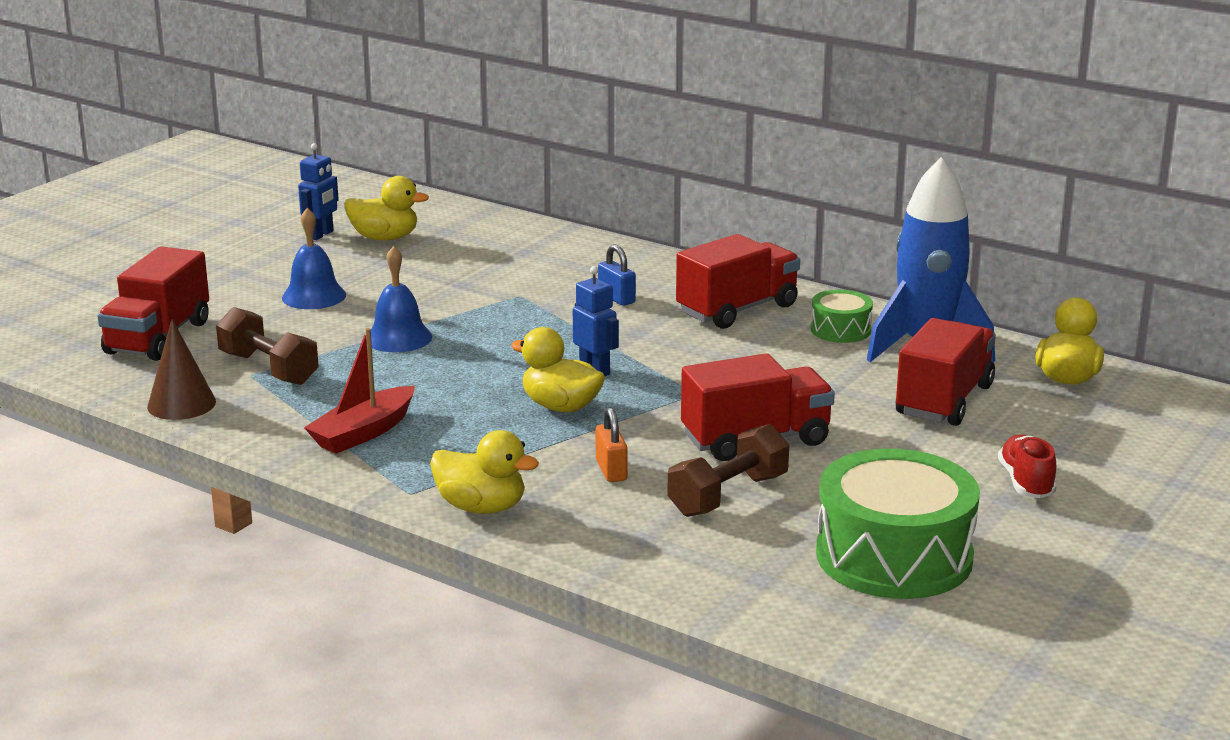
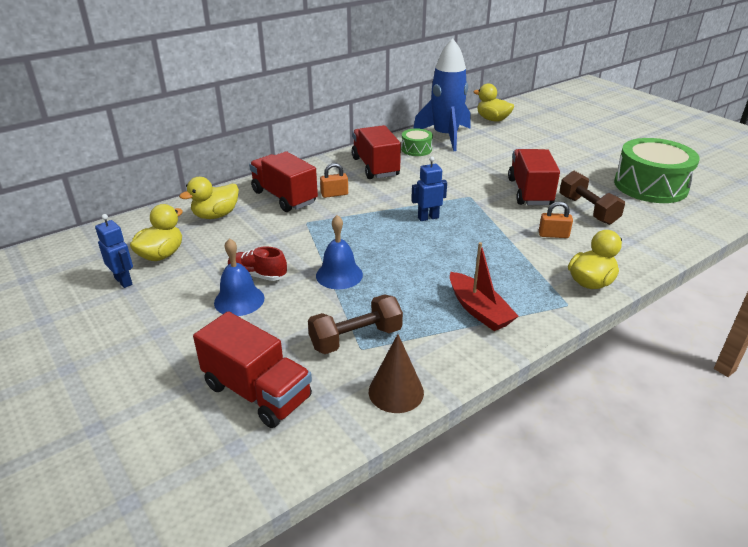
camera: 70 degrees left, 10 degrees up
(561, 407) = (470, 236): yellow duck -> yellow duck (216, 215)
(616, 298) = (334, 194): blue padlock -> orange padlock
(944, 400) = (503, 145): red truck -> red truck (284, 197)
(1026, 482) = (586, 147): red shoe -> red shoe (257, 275)

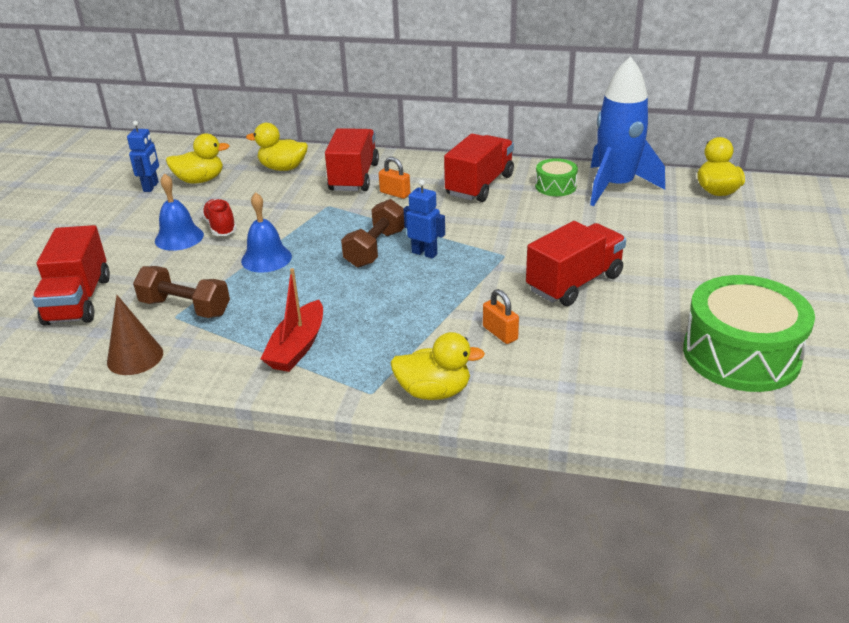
camera: 50 degrees right, 0 degrees up
(588, 210) = (595, 333): brown dumbbell -> brown dumbbell (376, 248)

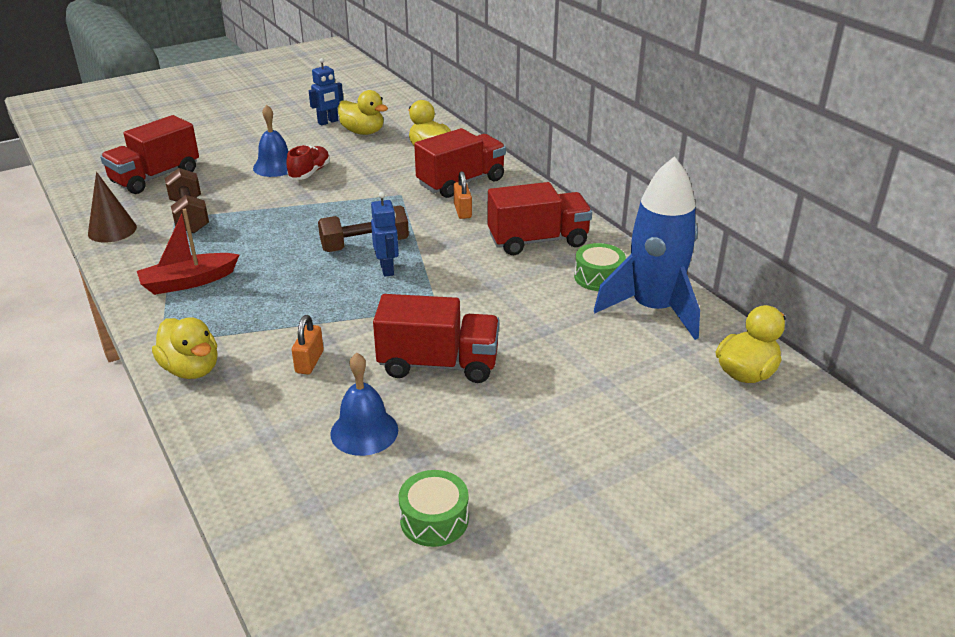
camera: 45 degrees right, 0 degrees up
(266, 258) = (290, 210): blue bell -> blue bell (364, 431)
(741, 354) = (434, 519): green drum -> green drum, size x0.49

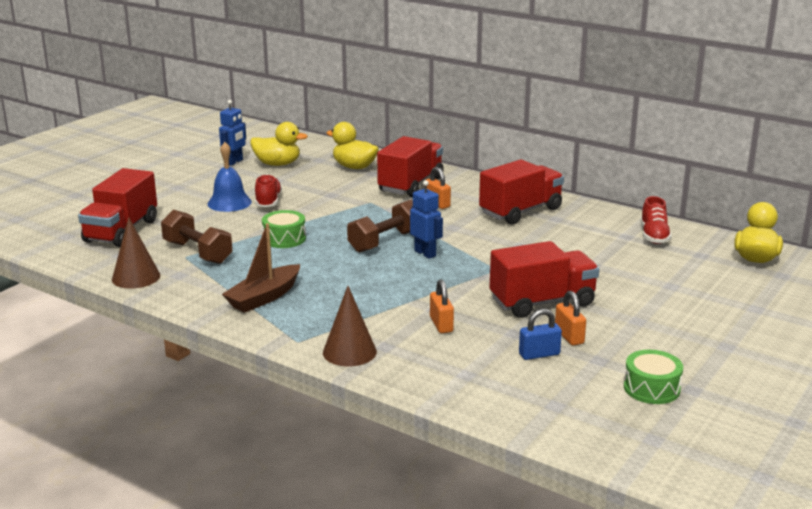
camera: 25 degrees left, 10 degrees down
(188, 282) = (264, 297): red boat -> brown boat
(191, 369) = (349, 352): yellow duck -> brown cone
(364, 431) = (539, 354): blue bell -> blue padlock
(420, 417) = (569, 336): none -> orange padlock
(598, 277) = (593, 225): green drum -> green drum (284, 239)
(653, 309) = (654, 236): blue rocket -> red shoe

